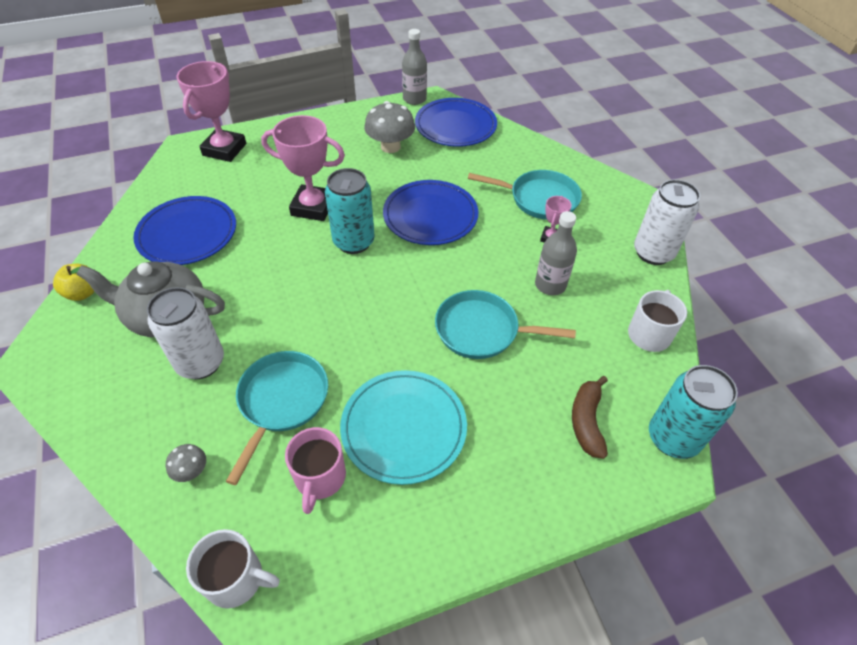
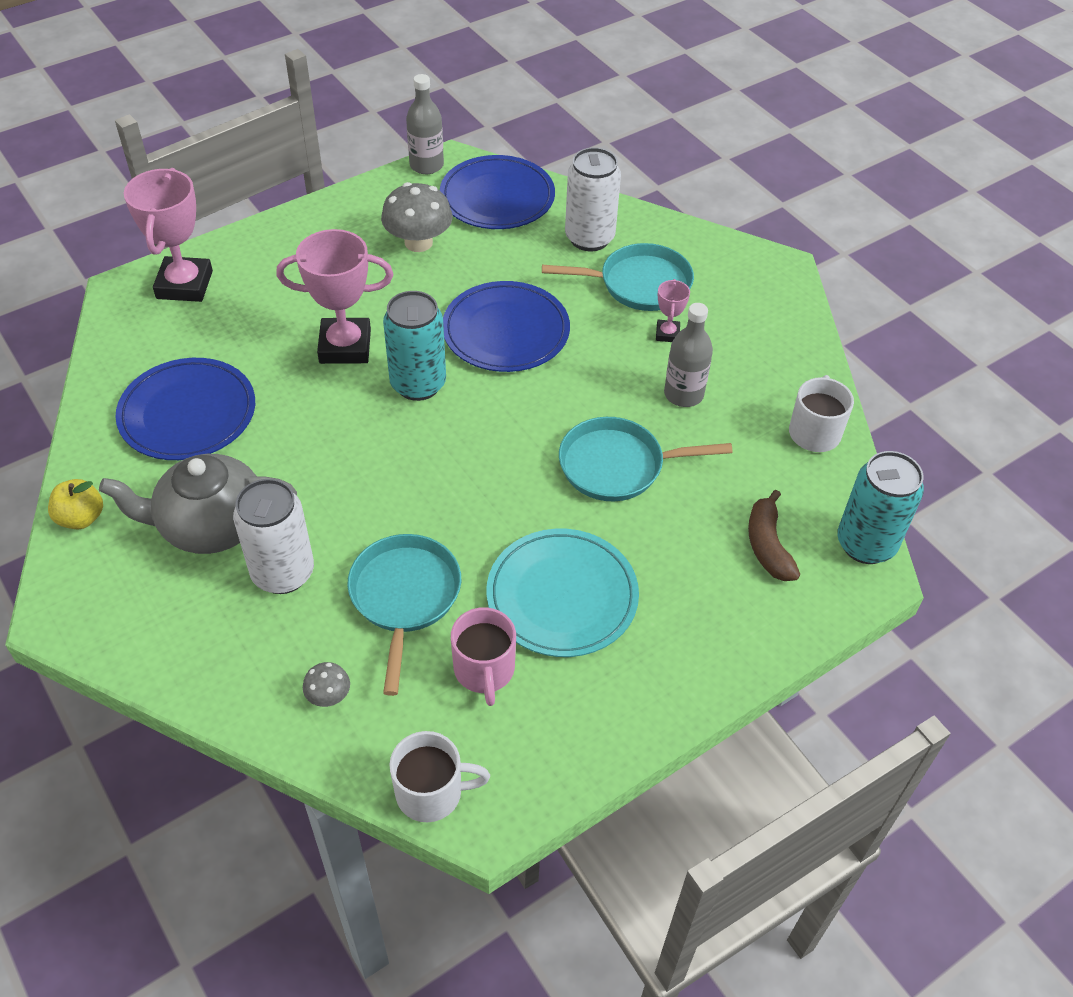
camera: 15 degrees left, 0 degrees up
(653, 253) = (796, 331): white can -> white can (589, 238)

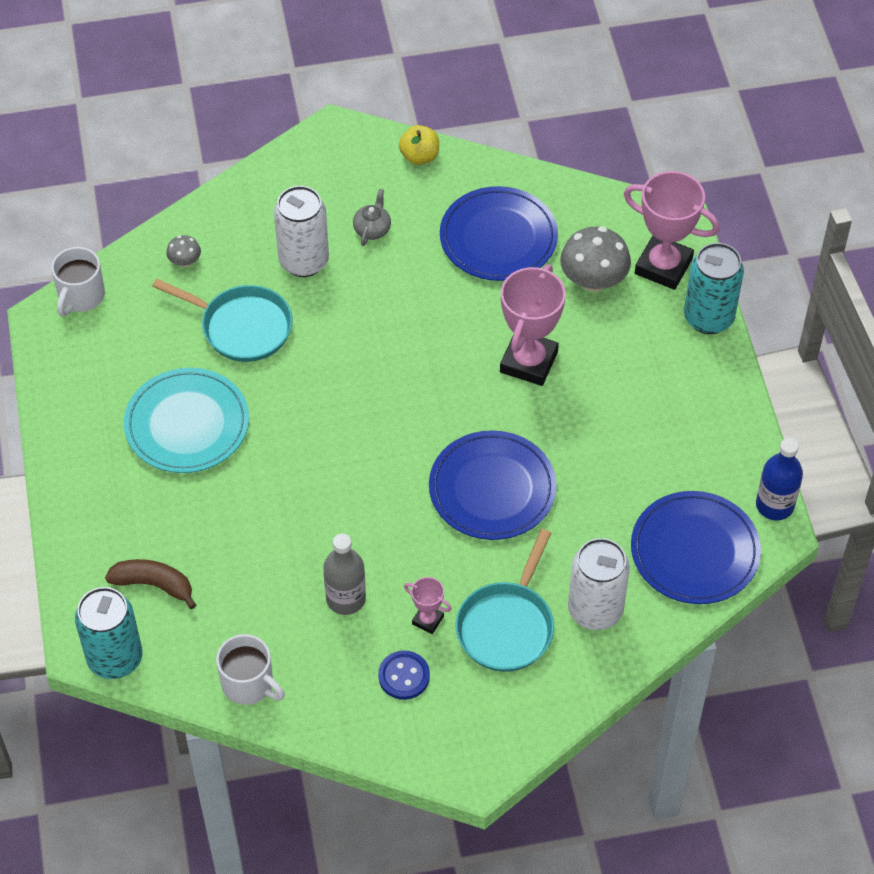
camera: 115 degrees right, 5 degrees up
(210, 525) = (372, 229): grey teapot -> grey teapot, size x0.44
(418, 242) = (649, 459): grey mushroom -> grey mushroom (593, 280)
(418, 384) = (456, 401): turquoise can -> turquoise can (708, 318)
(426, 165) = (774, 505): grey bottle -> blue bottle
(484, 670) = (153, 354): pink mug -> none
(617, 465) = (291, 513): turquoise pan -> none
(731, 332) = (404, 676): none -> blue button

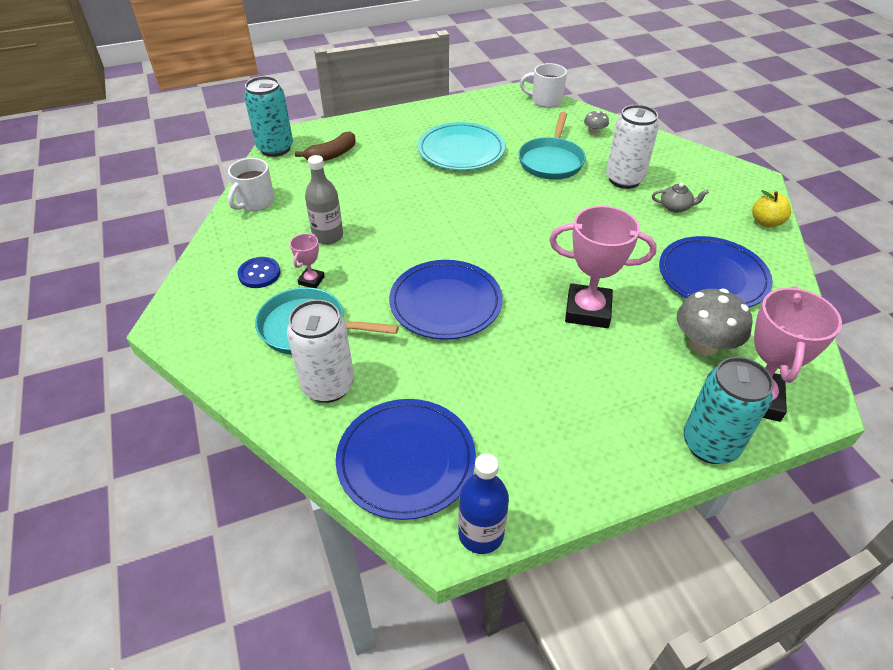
camera: 80 degrees right, 10 degrees down
(154, 585) = (331, 155): brown banana -> brown banana turned 45 degrees clockwise

